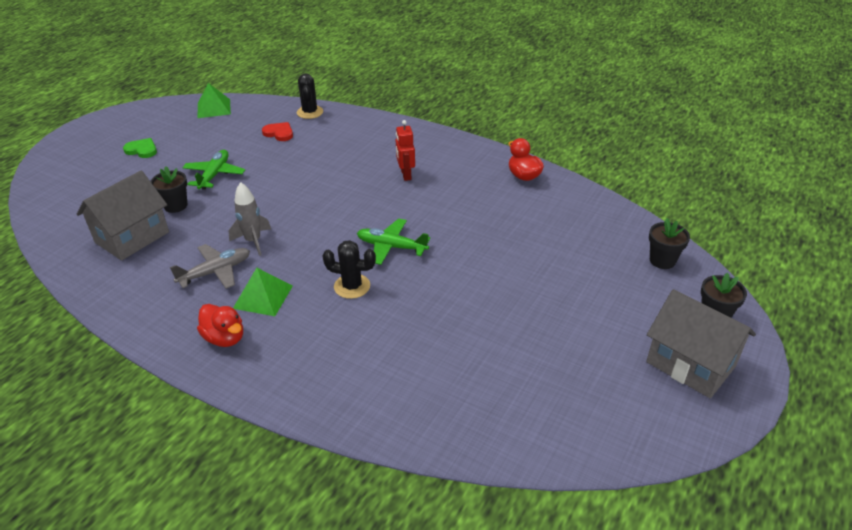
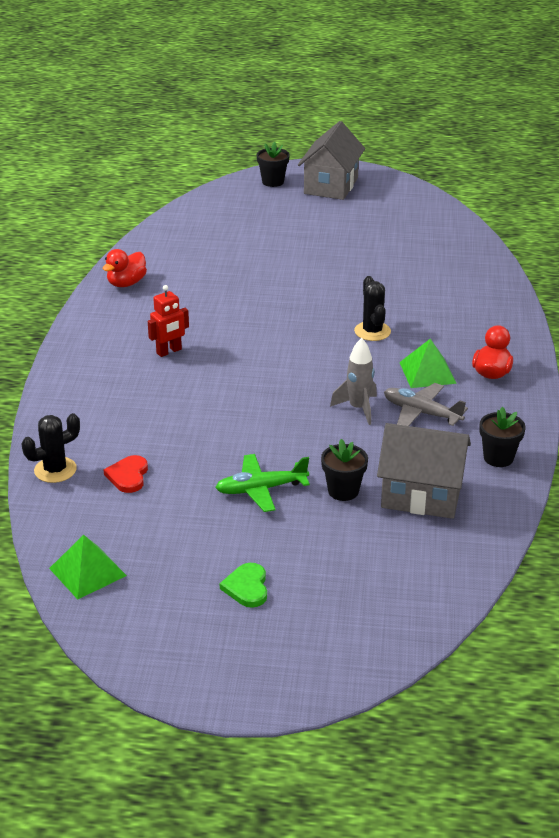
camera: 115 degrees left, 5 degrees down
(391, 247) = (300, 327): green plane -> none
(662, 260) = (219, 205): black flower pot -> black flower pot (498, 458)

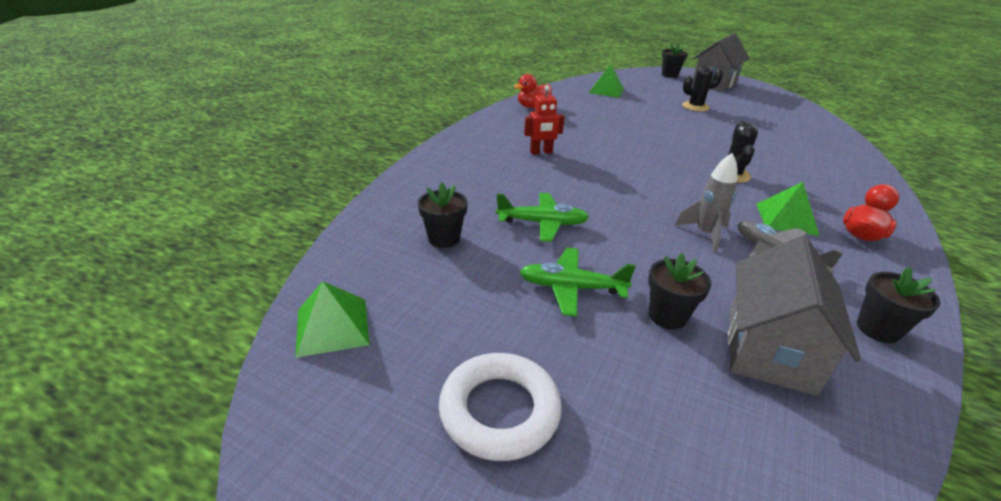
camera: 20 degrees right, 0 degrees up
(55, 470) = (383, 216): black cactus -> black cactus (695, 107)
(128, 476) = (444, 238): red heart -> black flower pot
(203, 232) = (606, 90): none -> green pyramid
(210, 436) = (542, 223): none -> green plane
(247, 587) = (499, 410): green heart -> white ring
(421, 495) = (769, 349): grey house -> grey house turned 75 degrees clockwise

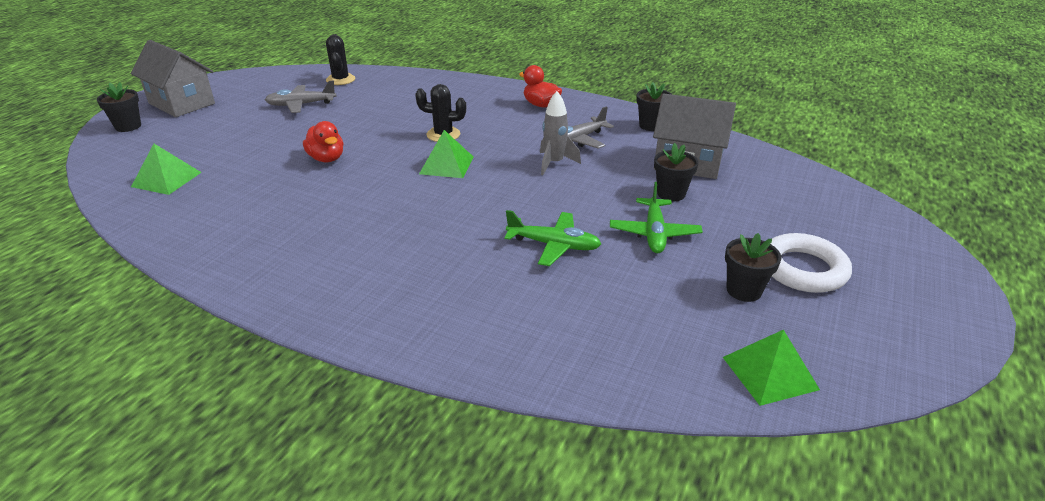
camera: 90 degrees left, 0 degrees up
(444, 238) = (599, 311): black flower pot -> black flower pot (744, 290)
(532, 107) = (208, 246): red duck -> red duck (327, 158)
(541, 152) = (379, 242): red robot -> none
(542, 223) = (554, 245): green plane -> green plane turned 105 degrees clockwise
(695, 107) = (260, 126): black cactus -> black cactus (340, 80)
(745, 117) = (301, 105): none -> grey plane
(786, 219) = (522, 126): green pyramid -> green pyramid (446, 165)

